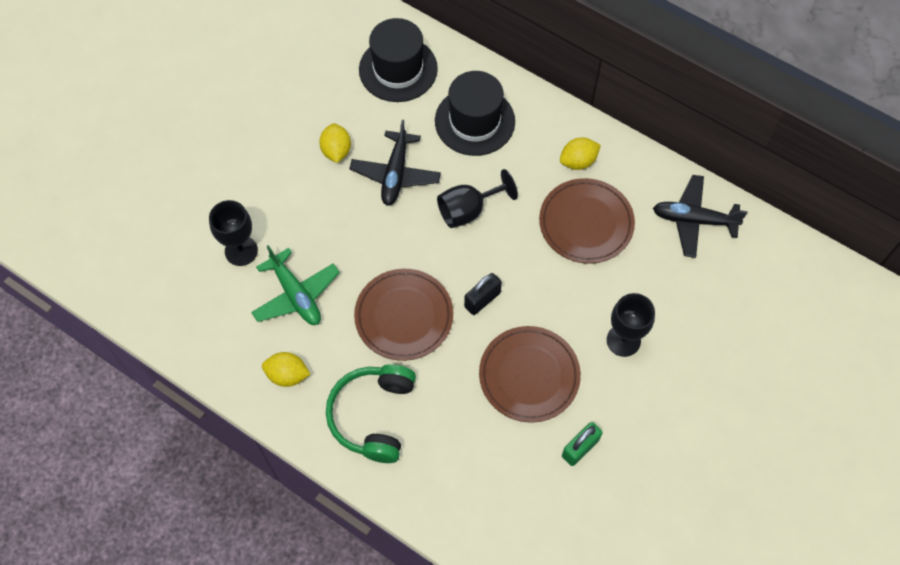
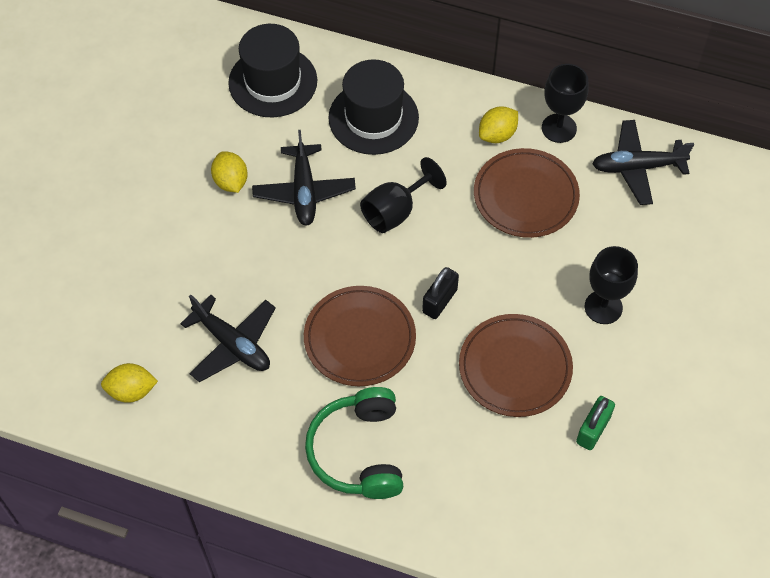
camera: 15 degrees left, 5 degrees down
(241, 251) = (156, 312): black goblet -> black goblet (559, 128)
(287, 375) = (249, 432): yellow lemon -> yellow lemon (131, 391)
(296, 295) = (232, 344): green plane -> black plane

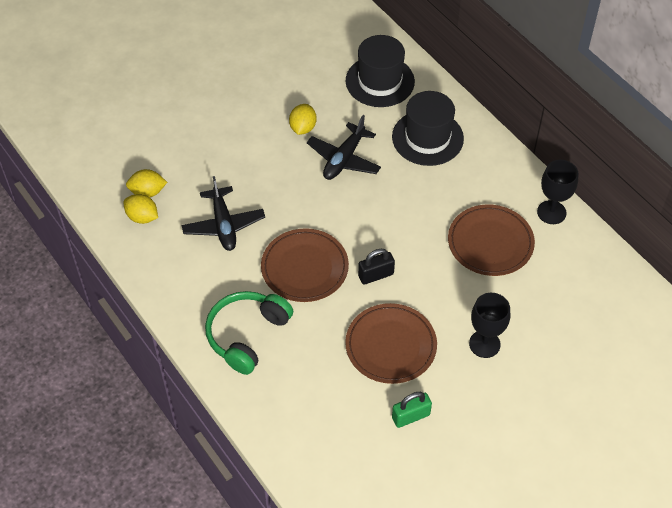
camera: 35 degrees right, 5 degrees down
(396, 211) = (393, 203): black goblet -> none
(497, 135) = (503, 193): yellow lemon -> yellow lemon (148, 192)
(637, 167) = (587, 268): black plane -> none

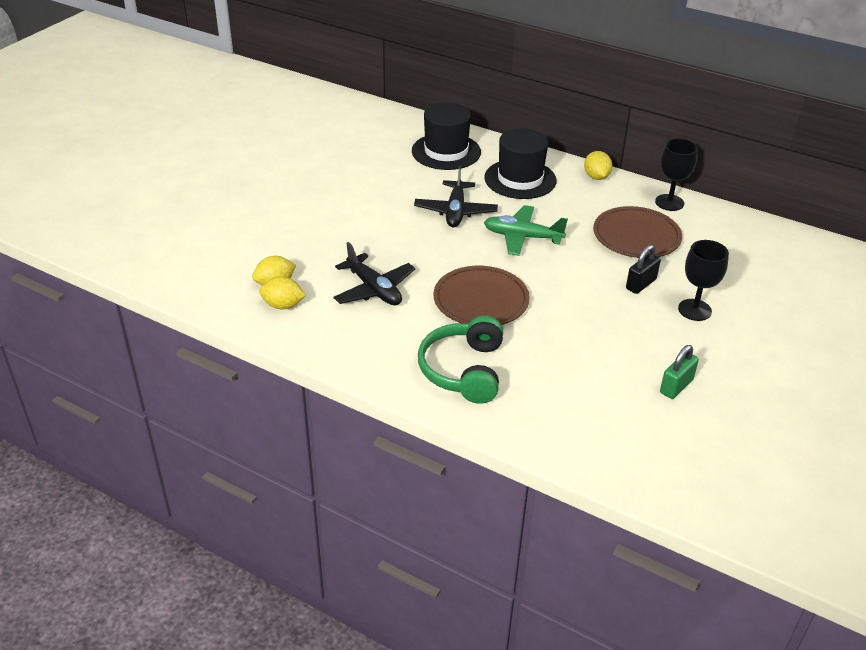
camera: 25 degrees left, 15 degrees down
(303, 128) = (399, 199): yellow lemon -> yellow lemon (596, 177)
(376, 275) = (553, 287): black padlock -> black padlock (641, 284)
(385, 209) = (522, 237): none -> green plane
(391, 346) = (611, 337): brown plate -> none

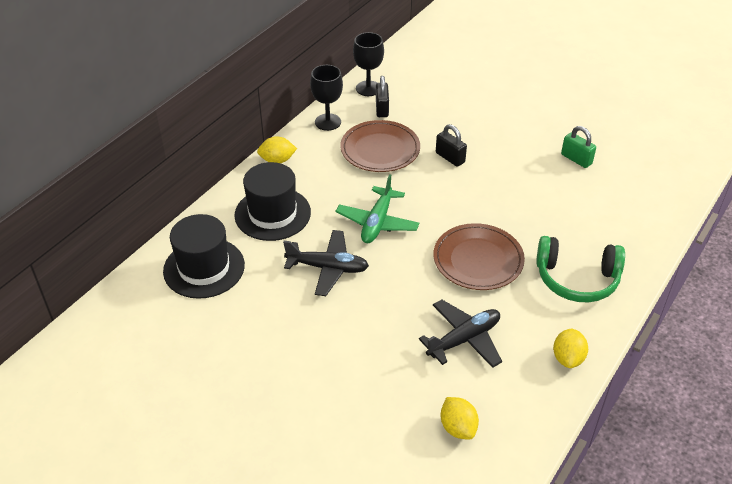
camera: 85 degrees left, 5 degrees up
(283, 305) = (495, 418): yellow lemon -> yellow lemon (568, 358)
(694, 310) = (483, 134): black goblet -> black goblet (368, 88)
(709, 236) = (382, 109): none -> black padlock

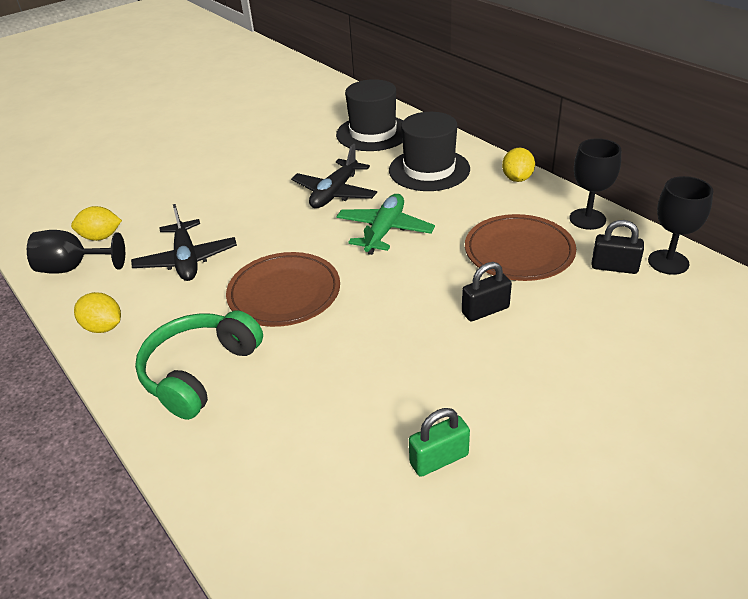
camera: 110 degrees right, 5 degrees down
(377, 222) = (384, 231): green plane -> green plane turned 75 degrees clockwise
(511, 424) = (73, 268): none -> black goblet

